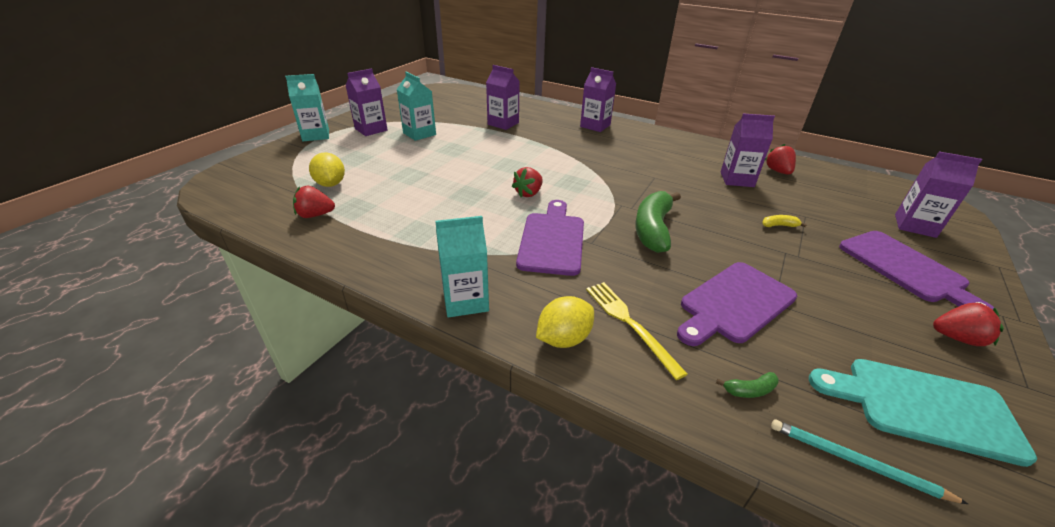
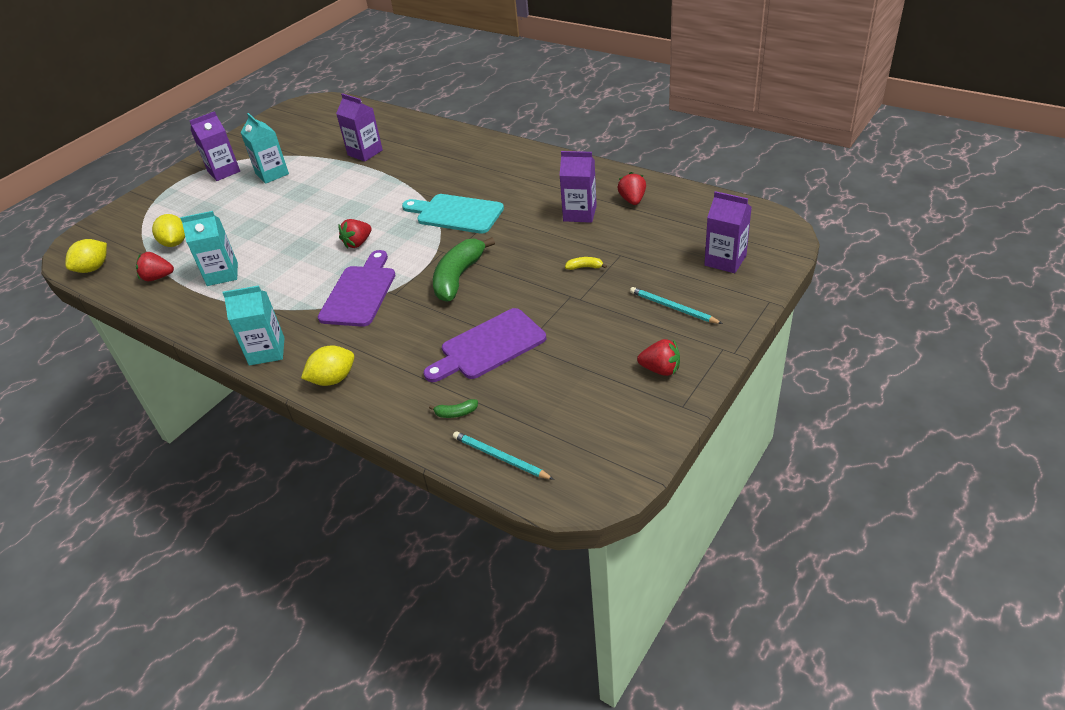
camera: 10 degrees right, 5 degrees up
(239, 203) = (93, 268): none -> yellow lemon
(316, 135) = (167, 183): turquoise carton -> turquoise carton (222, 274)
(595, 126) = (466, 148): purple carton -> none
(629, 323) = (391, 366): yellow fork -> none
(905, 269) = (673, 308): purple cutting board -> turquoise pencil
(922, 406) = (581, 422): turquoise cutting board -> turquoise cutting board (456, 213)

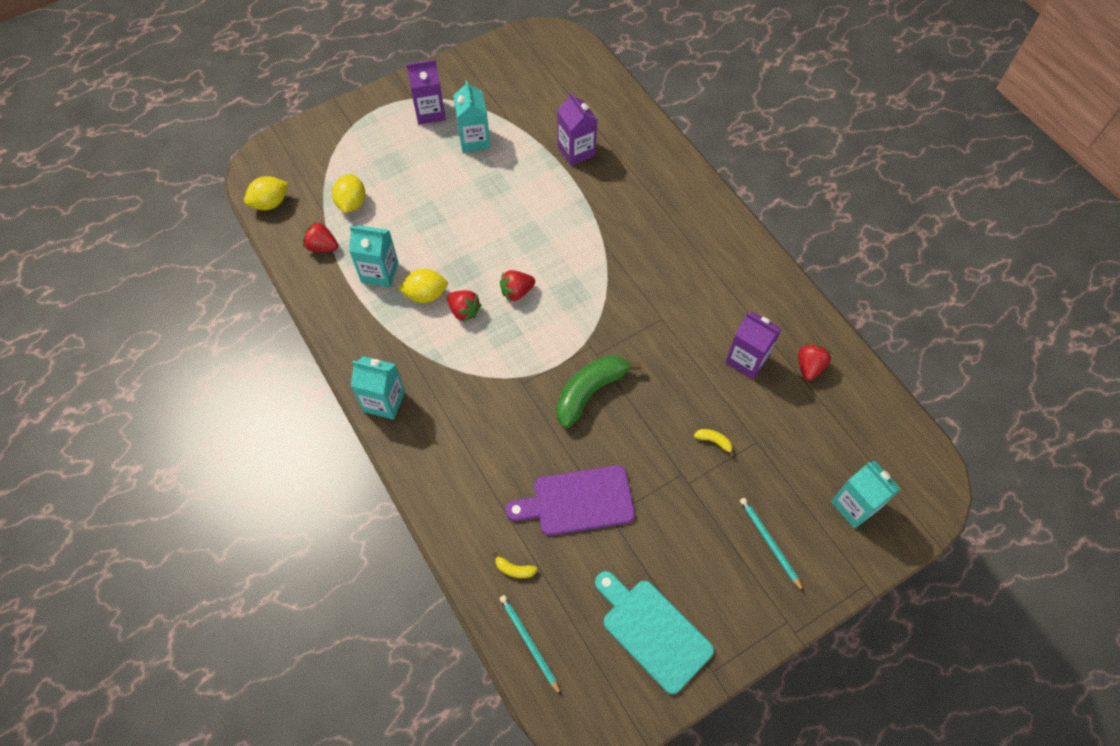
camera: 20 degrees right, 20 degrees up
(333, 379) = (427, 469): yellow lemon -> yellow lemon (425, 295)
(360, 293) = (492, 365): purple cutting board -> none
(456, 213) = (626, 296): turquoise cutting board -> turquoise cutting board (653, 631)
(456, 413) = (514, 569): green banana -> yellow banana
(660, 369) = (716, 616): red strawberry -> red strawberry (464, 311)
(725, 260) = (854, 505): purple carton -> turquoise carton

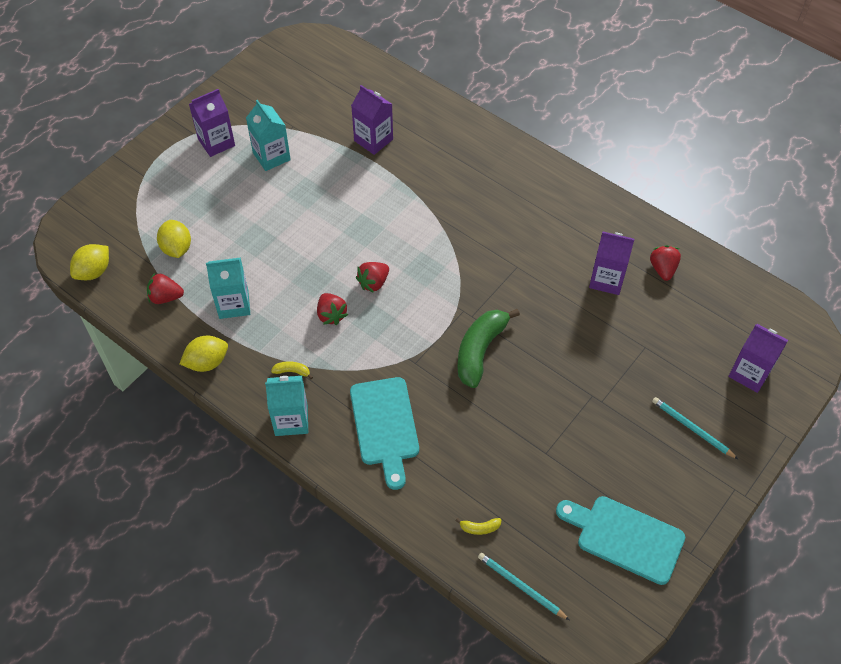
camera: 20 degrees left, 5 degrees down
(425, 295) = (288, 311): yellow lemon -> yellow lemon (207, 362)
(464, 311) = (331, 315): red strawberry -> red strawberry turned 45 degrees clockwise
(467, 436) = (385, 426): none -> turquoise cutting board
(577, 501) = (510, 449): purple cutting board -> none
(714, 441) = (608, 358): yellow banana -> yellow banana (292, 371)
(854, 505) = (749, 373): turquoise carton -> purple carton

